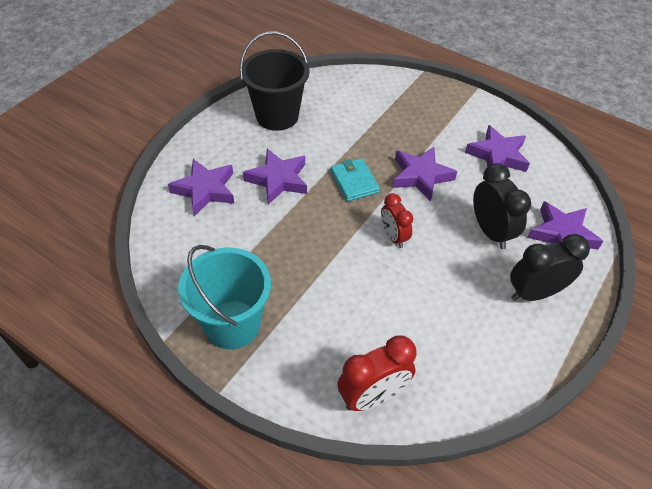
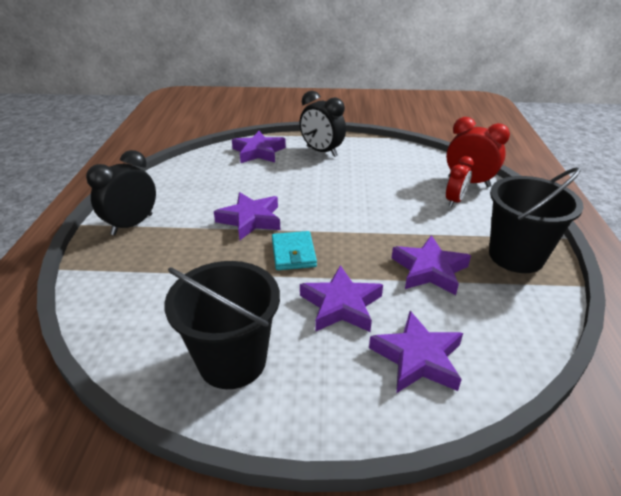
camera: 120 degrees left, 15 degrees down
(232, 324) = (516, 256): turquoise bucket -> black bucket
(354, 182) = (293, 253): turquoise wallet -> turquoise wallet turned 45 degrees counterclockwise
(393, 236) = (336, 212): red clock -> red clock (455, 201)
(490, 231) = (284, 175): black clock -> black clock (132, 224)
(497, 155) = (189, 191): purple star -> purple star (429, 270)

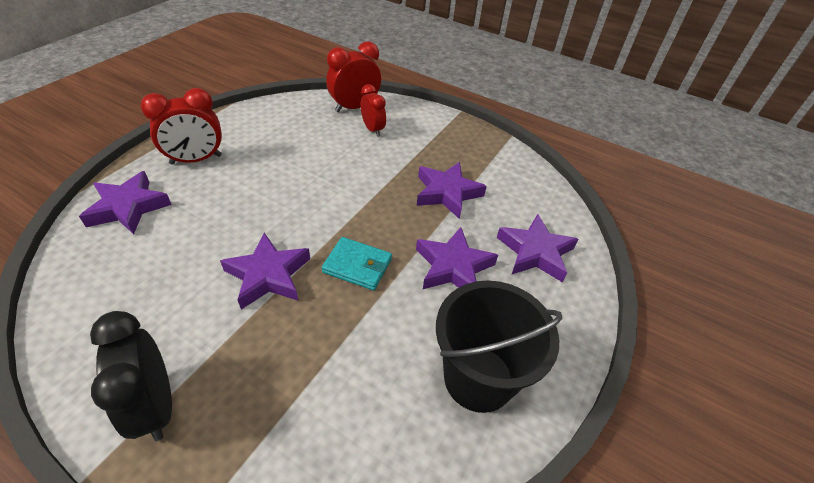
camera: 65 degrees left, 10 degrees up
(321, 151) = (196, 160): black clock -> red clock
(516, 256) = (463, 143): black bucket -> none

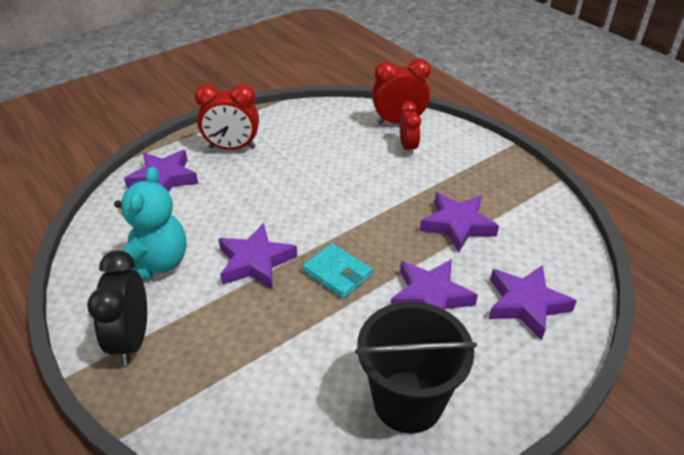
camera: 25 degrees right, 5 degrees down
(153, 306) = (155, 264): none -> turquoise teddy bear

